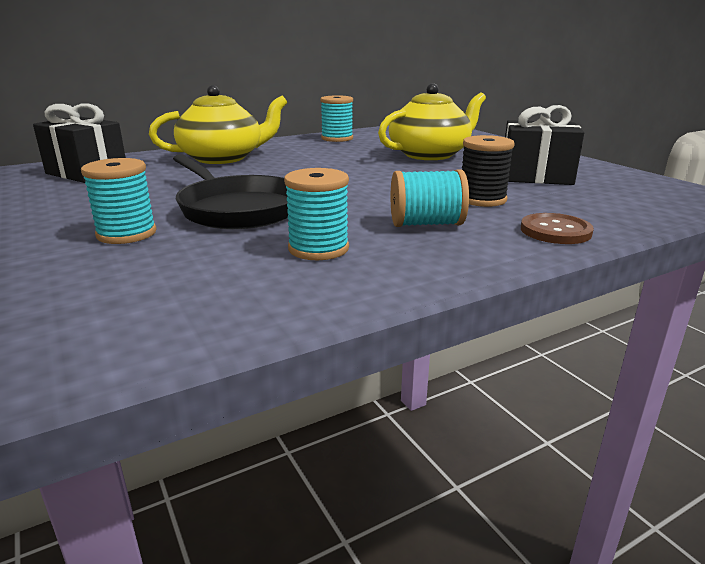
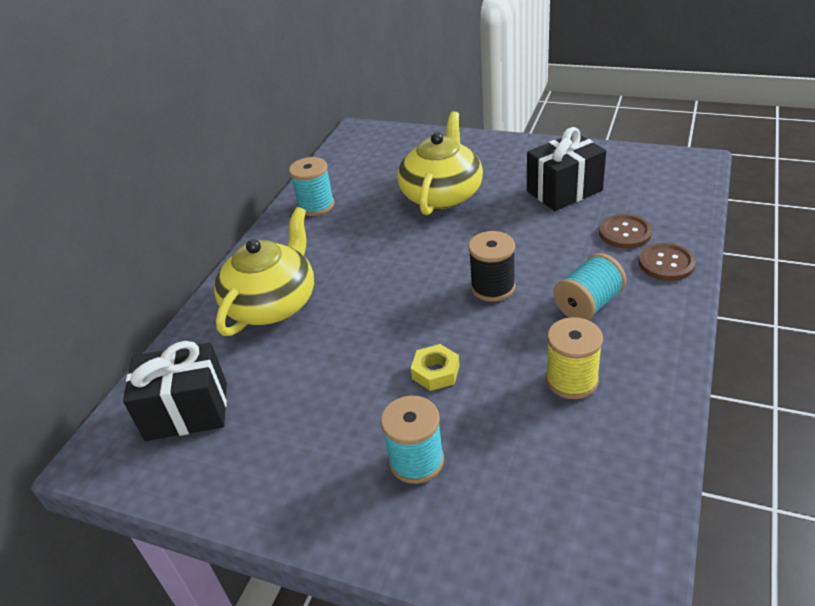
camera: 35 degrees left, 15 degrees up
(237, 209) = (435, 372): black pan -> yellow nut
(318, 249) = (571, 380): turquoise spool -> yellow spool
(482, 199) = (575, 248): black spool -> black spool (493, 287)
(548, 206) = (625, 233): none -> brown button

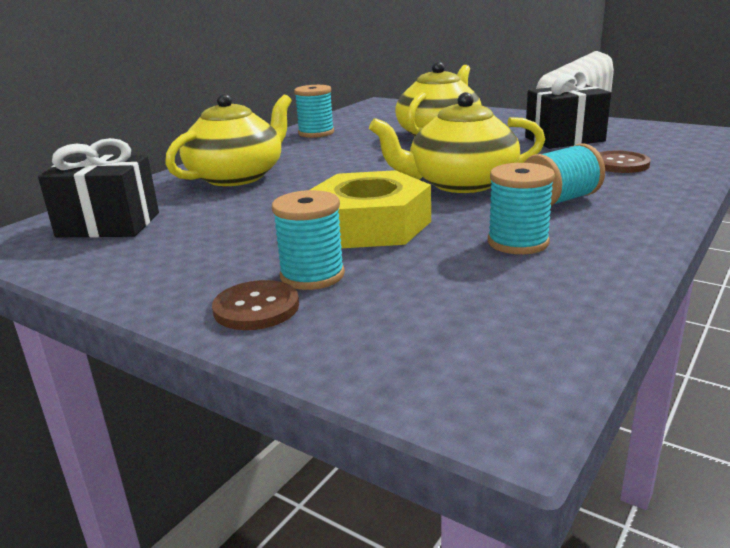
camera: 10 degrees right, 15 degrees down
(435, 372) = (370, 225): yellow nut -> yellow nut, size x2.21
(493, 287) = (460, 183): black spool -> yellow teapot
(571, 380) = (518, 242): yellow spool -> turquoise spool
(666, 263) = (660, 183): brown button -> brown button (256, 308)

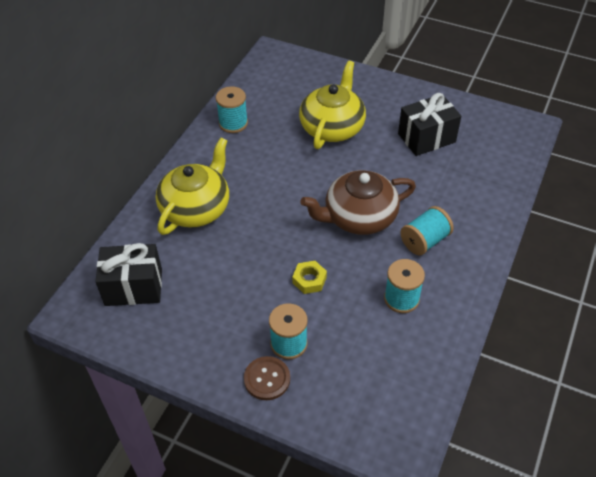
camera: 10 degrees left, 25 degrees up
(370, 225) = (309, 280): yellow nut -> yellow nut, size x0.45
(460, 183) = (359, 217): yellow teapot -> brown teapot
(620, 164) = (464, 183): brown button -> none

